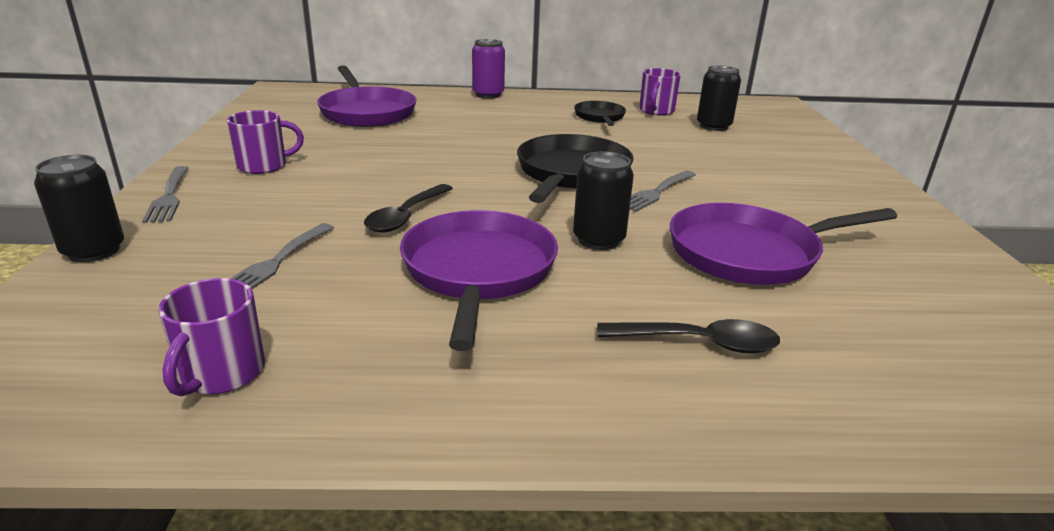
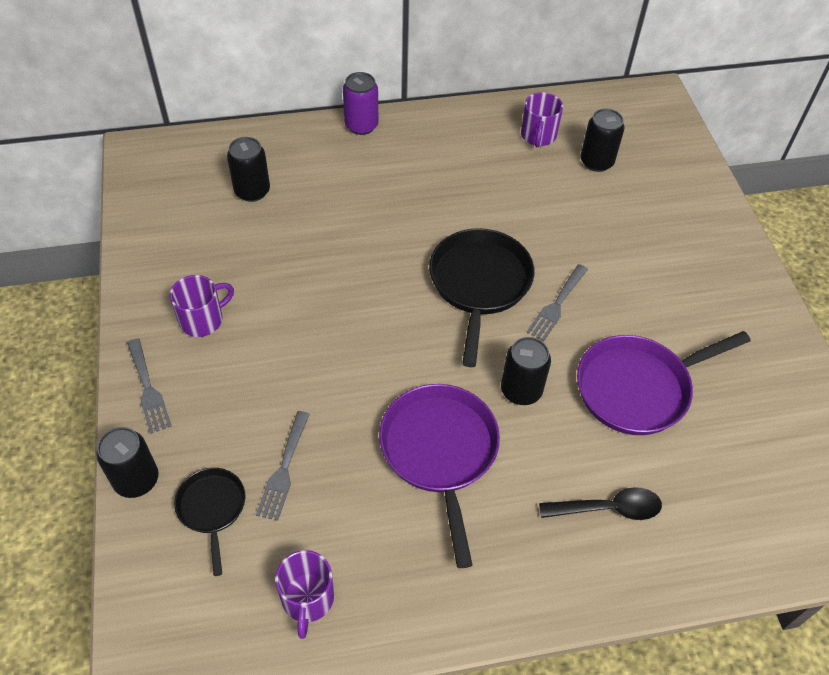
camera: 10 degrees left, 25 degrees up
(366, 112) = (252, 191): purple pan -> black can
(406, 216) = (360, 383): black spoon -> none
(600, 117) = (485, 161): black pan -> black pan (212, 509)

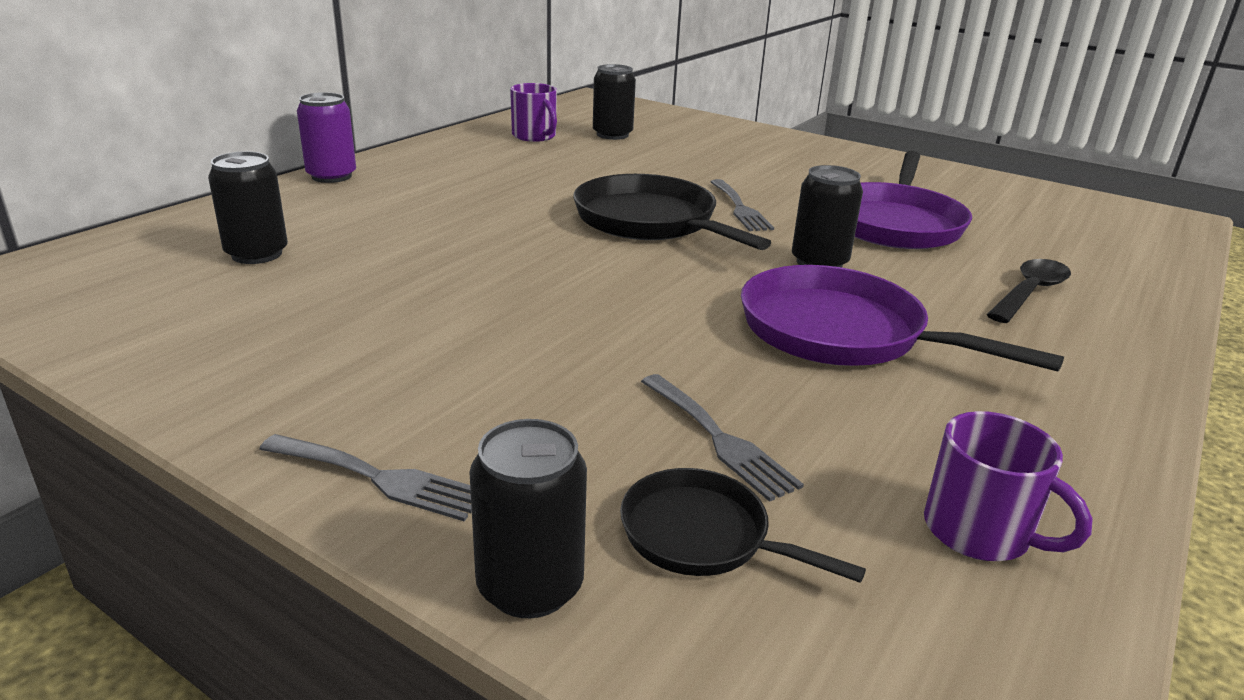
camera: 45 degrees left, 25 degrees down
(203, 320) = (360, 374): purple mug -> none

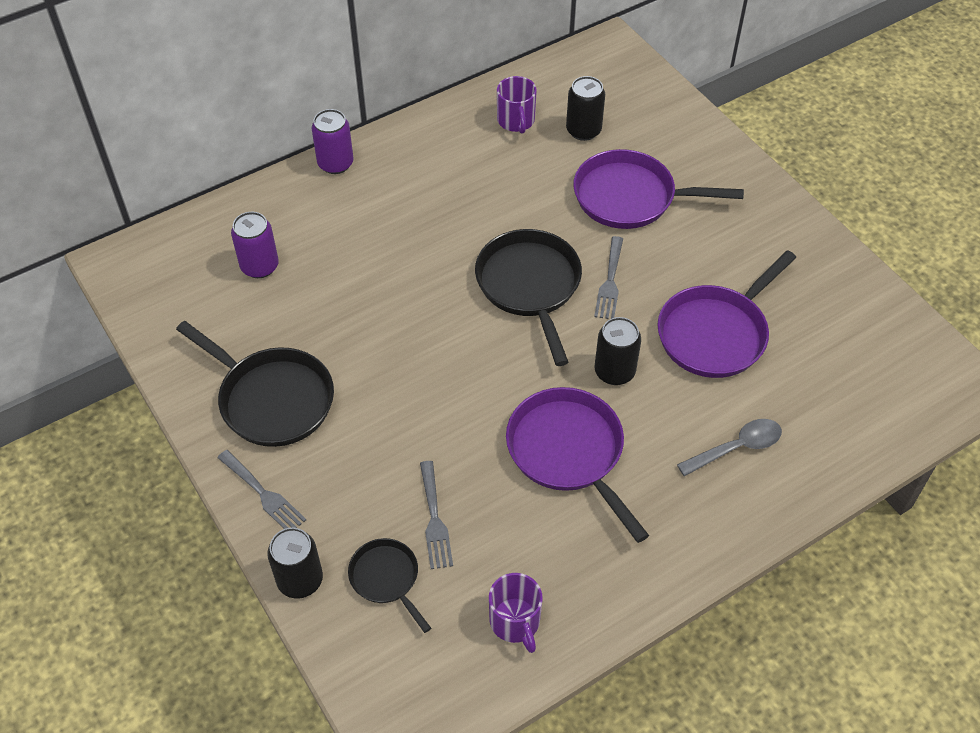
camera: 25 degrees right, 25 degrees up
(257, 254) = (259, 266): black can -> purple can
(338, 366) = (271, 399): none -> black pan
(702, 161) = (630, 197): none -> purple pan
(1029, 292) = (736, 448): black spoon -> grey spoon

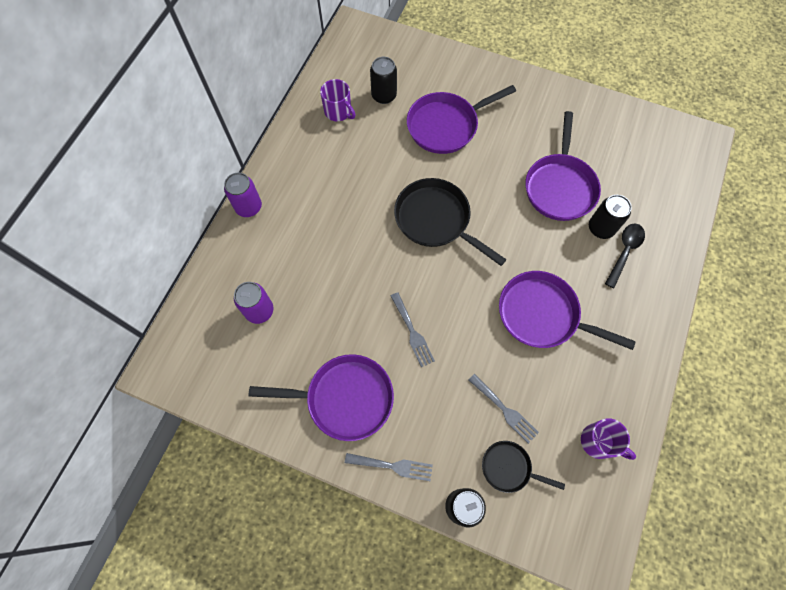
camera: 35 degrees left, 15 degrees up
(271, 399) = (344, 398): black pan -> purple pan
(610, 282) = (478, 189): grey fork -> grey fork (412, 332)
(614, 371) = (526, 246): black can -> black can (601, 228)
(736, 448) = (624, 252): grey spoon -> black spoon

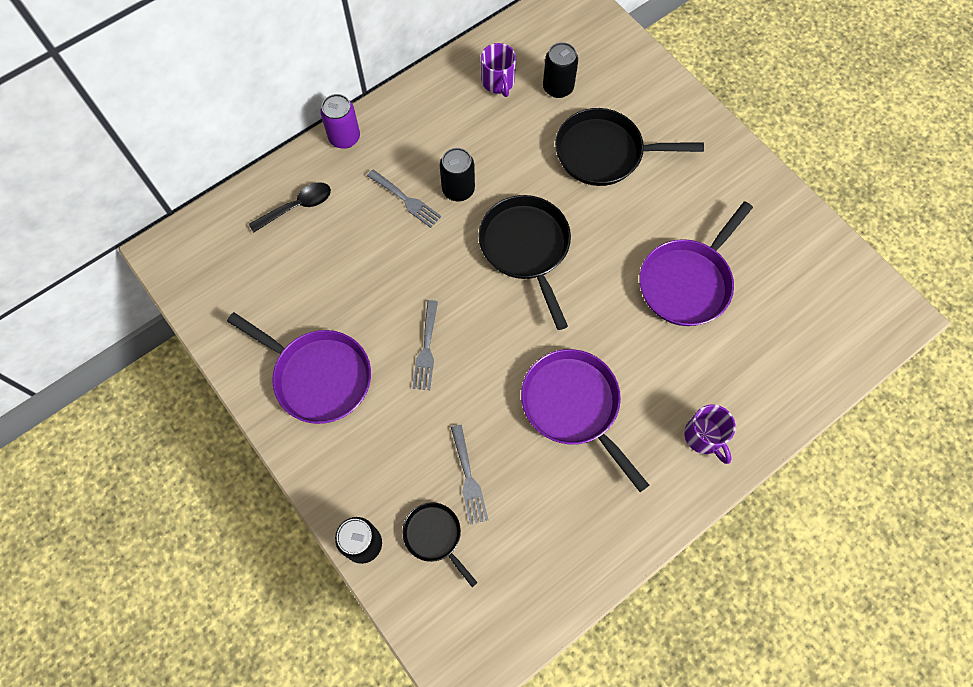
camera: 30 degrees right, 0 degrees up
(259, 311) = (291, 247): purple can -> none
(393, 466) = (322, 467): grey fork -> grey fork (406, 200)
(446, 125) = (604, 153): purple pan -> black pan
(598, 442) = (544, 566): purple mug -> purple mug (704, 437)
(601, 228) = (703, 350): black can -> black can (458, 189)
(624, 252) = (712, 390): black spoon -> black spoon (297, 207)

